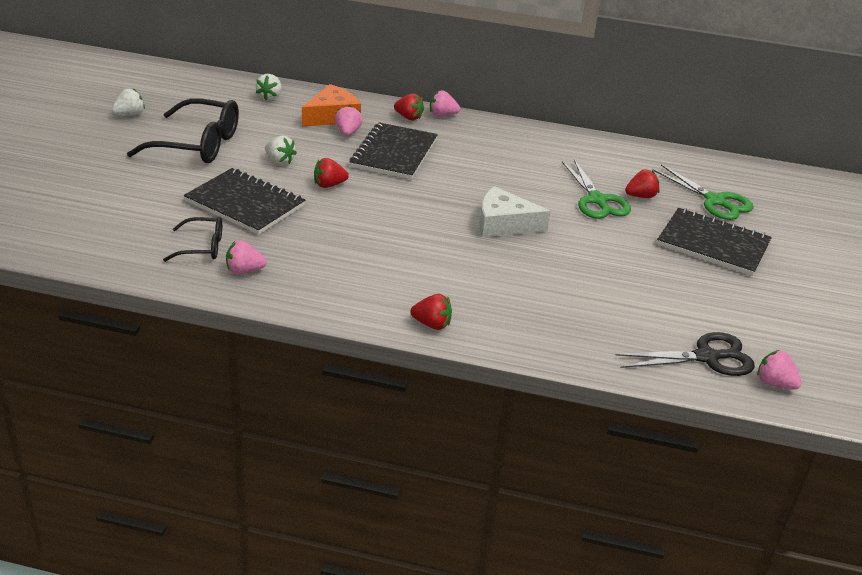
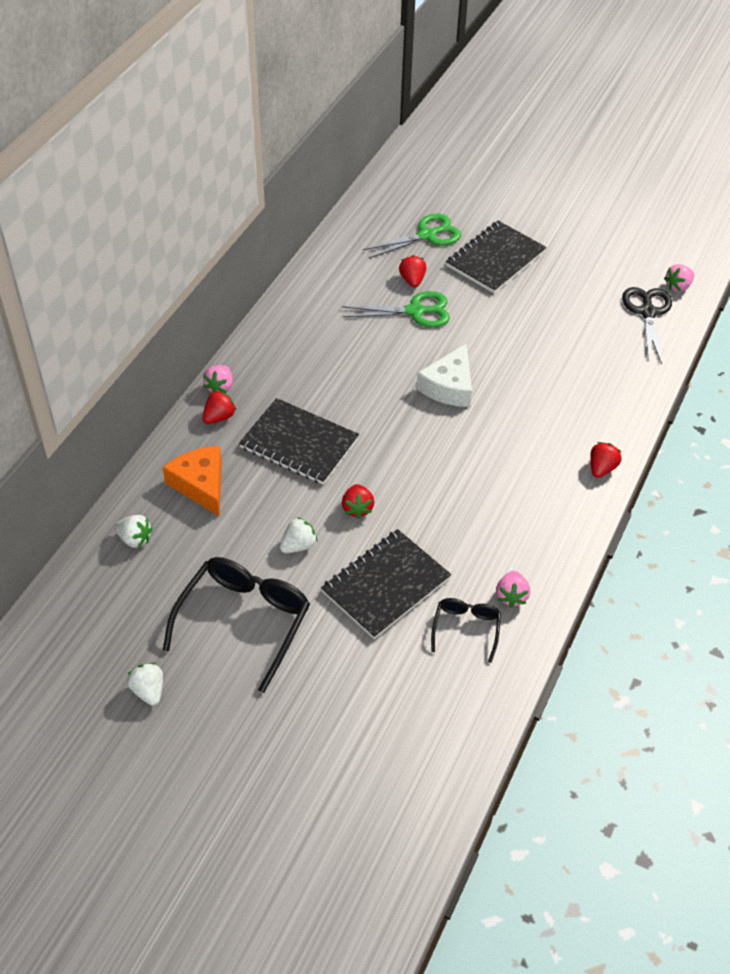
camera: 75 degrees left, 15 degrees up
(348, 132) = (244, 476): pink strawberry -> none

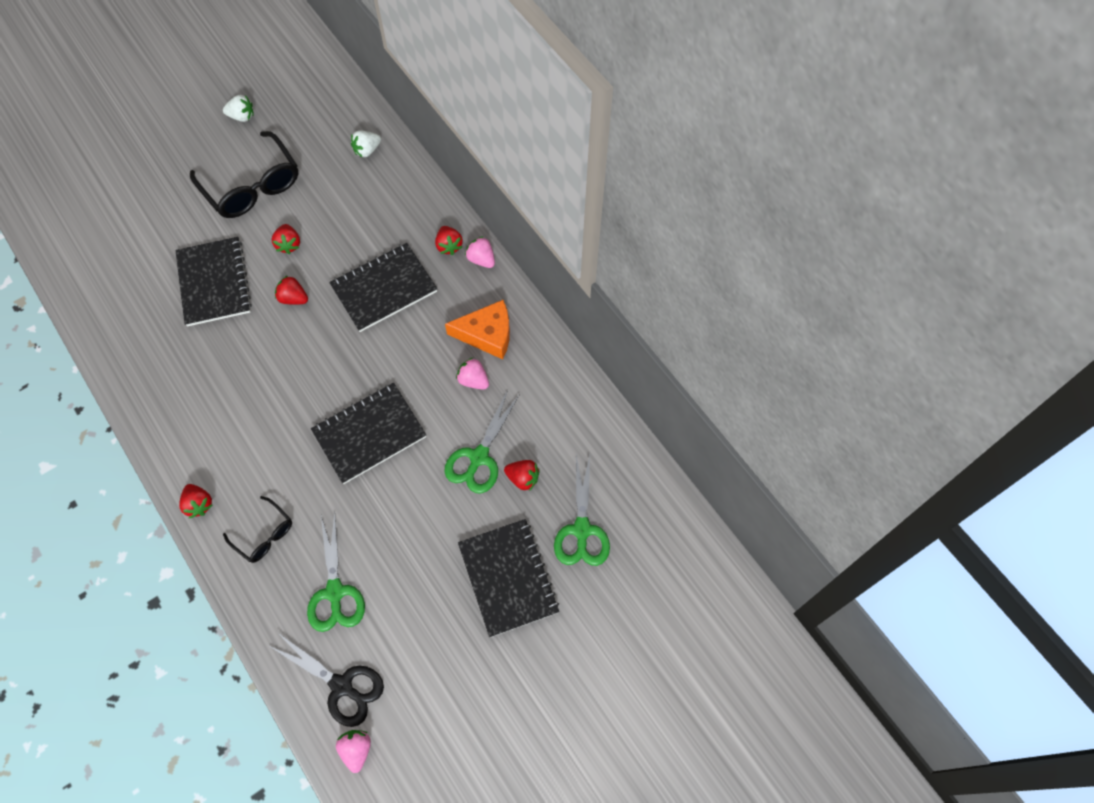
camera: 120 degrees right, 15 degrees up
(200, 484) = (389, 207): orange cheese -> orange cheese (487, 334)
(298, 545) = (289, 244): white strawberry -> red strawberry
(449, 386) = (369, 434): white cheese -> black notebook
(466, 629) = (141, 314): black glasses -> black glasses (264, 534)
(511, 596) = (142, 360): pink strawberry -> pink strawberry (473, 380)
(590, 347) = (335, 592): none -> green scissors

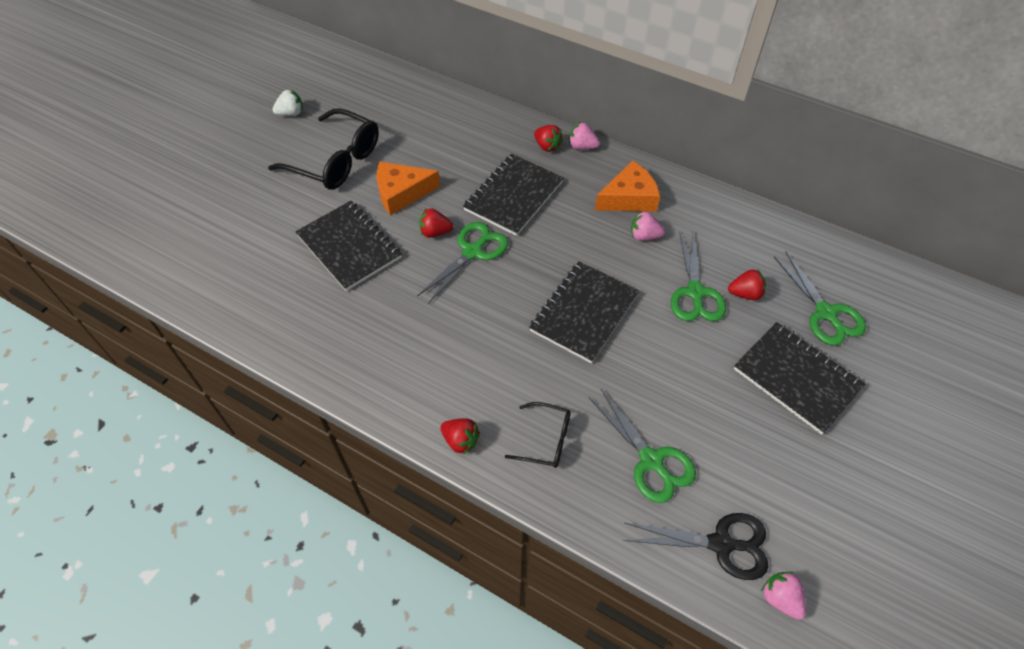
camera: 25 degrees left, 10 degrees down
(289, 244) = (401, 193): red strawberry -> orange cheese
(313, 332) = (472, 252): none -> green scissors
(367, 150) = (424, 102): white strawberry -> none

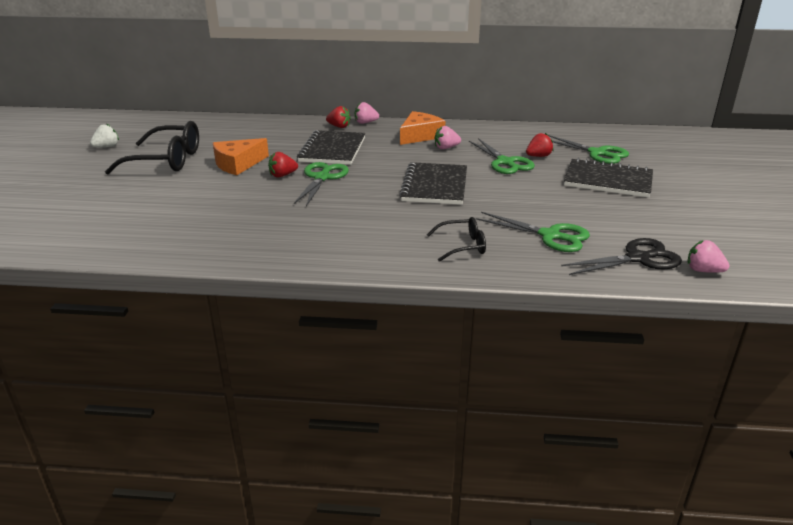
camera: 25 degrees left, 25 degrees down
(349, 247) = (212, 195): black notebook -> none
(460, 440) = (393, 263): red strawberry -> none

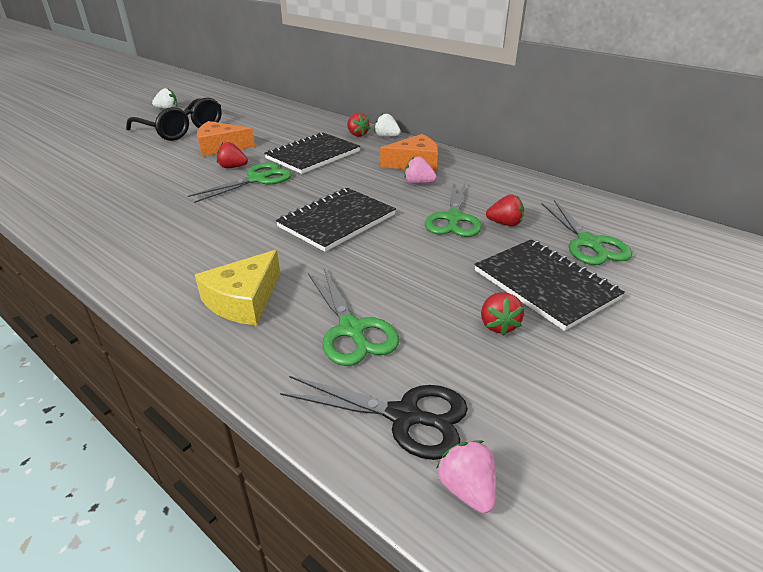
camera: 35 degrees right, 5 degrees up
(365, 122) = (387, 136): pink strawberry -> white strawberry
(462, 246) = (243, 300): black glasses -> yellow cheese
(616, 206) = (498, 325): none -> red strawberry

